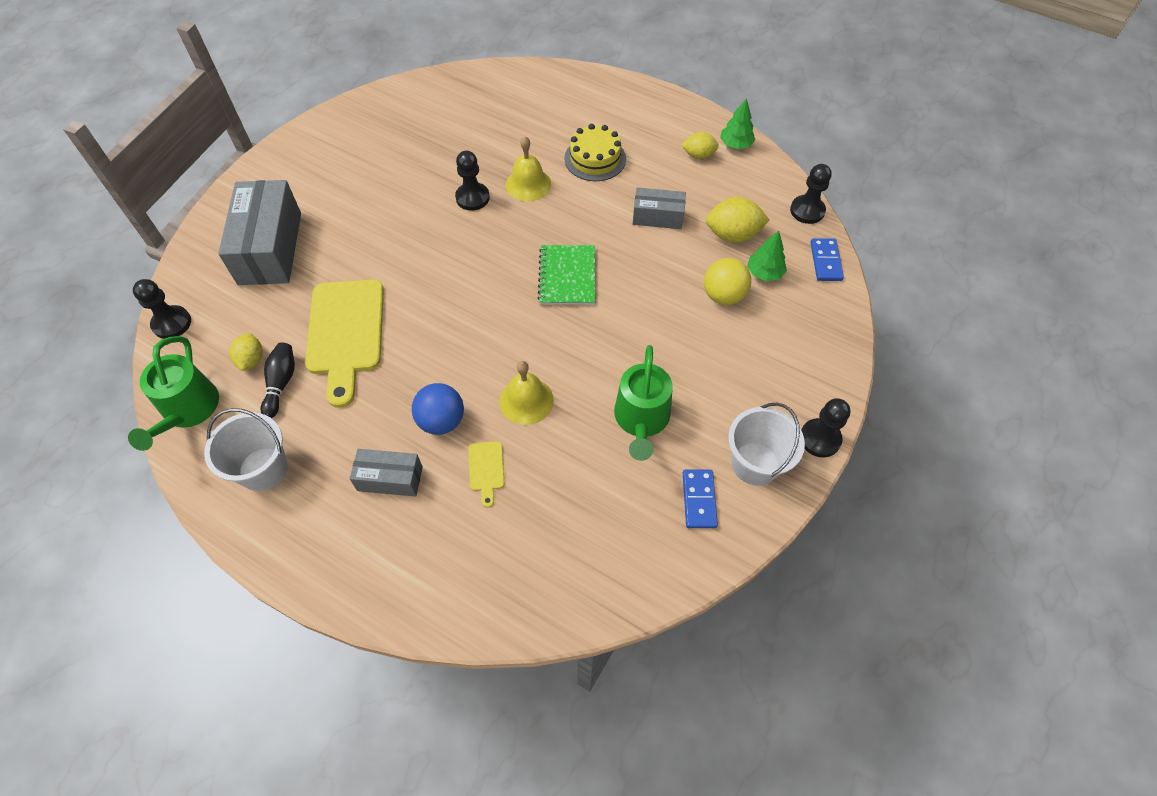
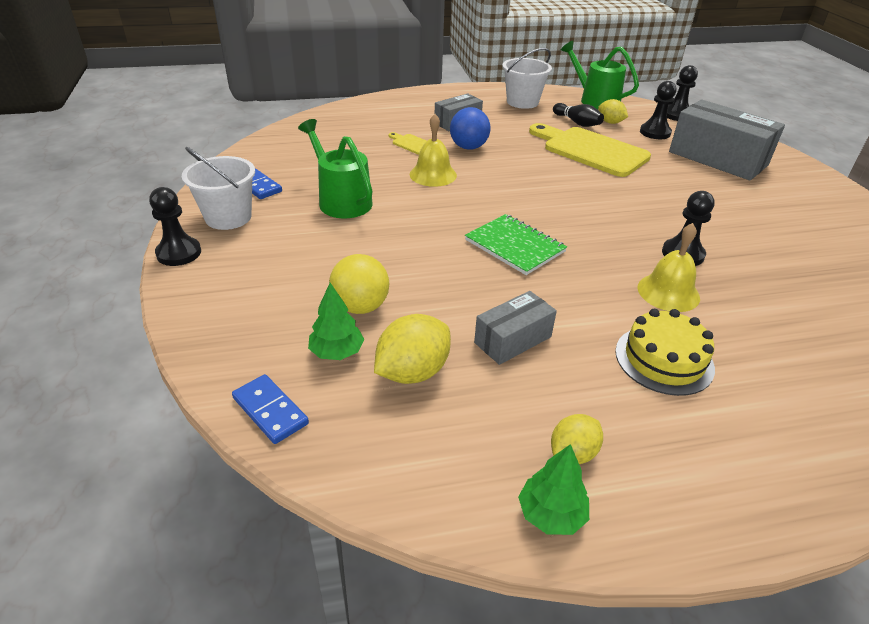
camera: 135 degrees right, 20 degrees down
(807, 211) = (347, 470): black pawn -> black pawn (655, 132)

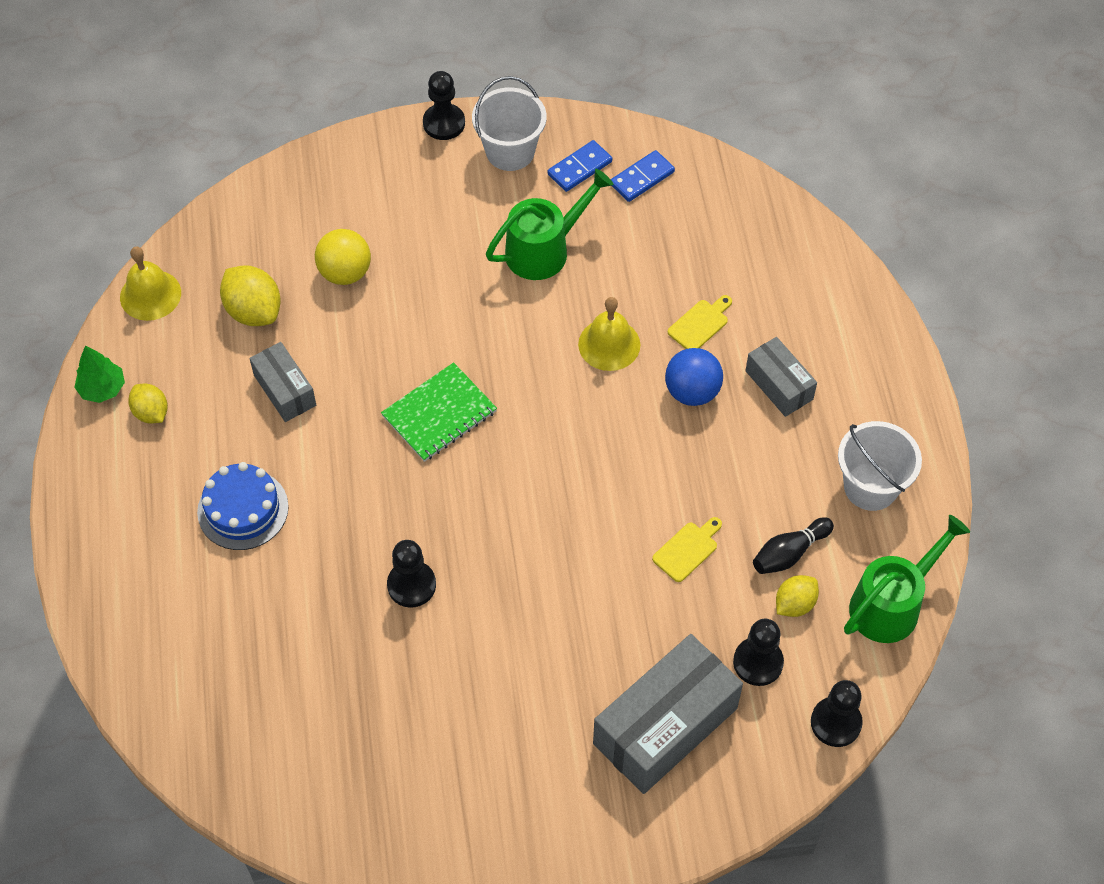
camera: 95 degrees right, 20 degrees up
(270, 411) = (225, 218): blue domino -> blue domino (642, 178)
(337, 352) = (285, 257): green tree -> none
(591, 150) = (687, 550): yellow cutting board -> yellow cutting board, size x0.43
(664, 359) = (243, 509): yellow cake -> blue cake
(668, 292) = (342, 546): yellow bell -> yellow bell (150, 295)

